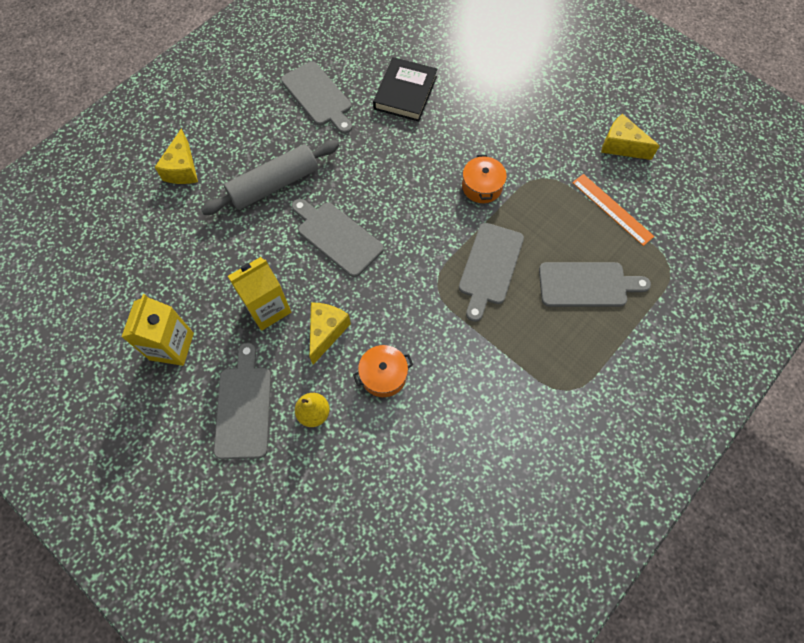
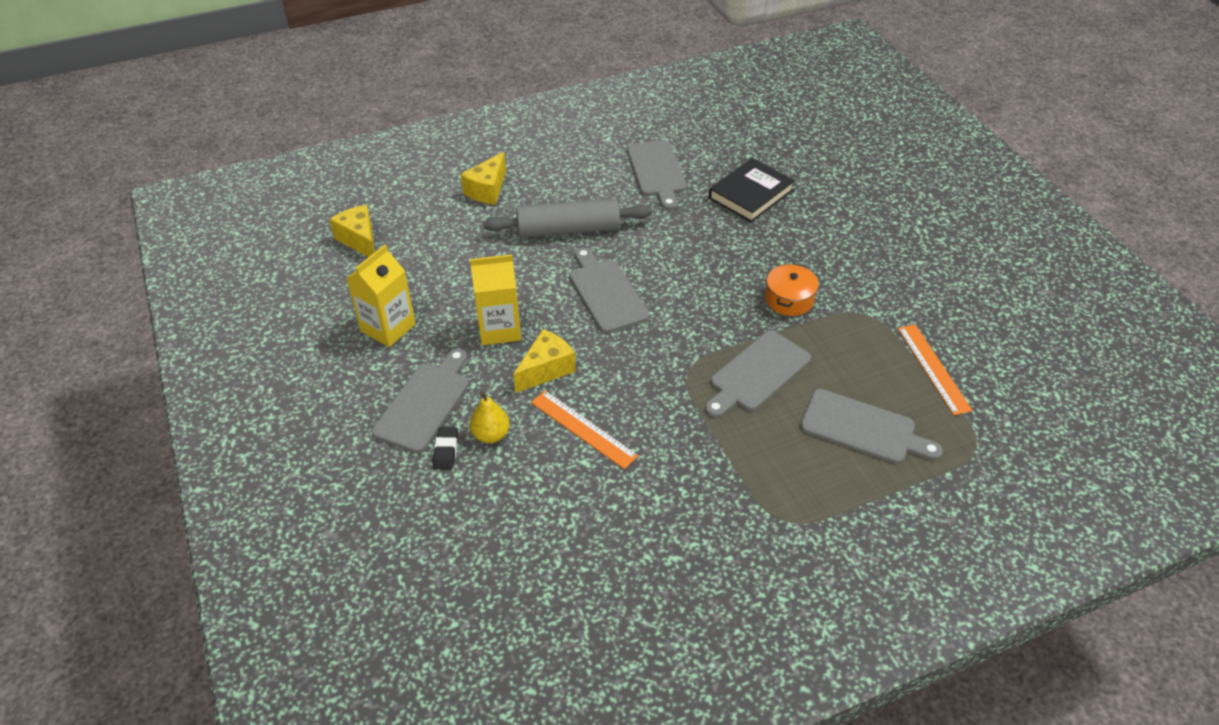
camera: 25 degrees right, 20 degrees down
(285, 444) = (446, 450): none -> black eraser
(383, 375) = (583, 429): orange pot -> orange ruler
(621, 146) = (976, 313): yellow cheese -> yellow cheese (359, 240)

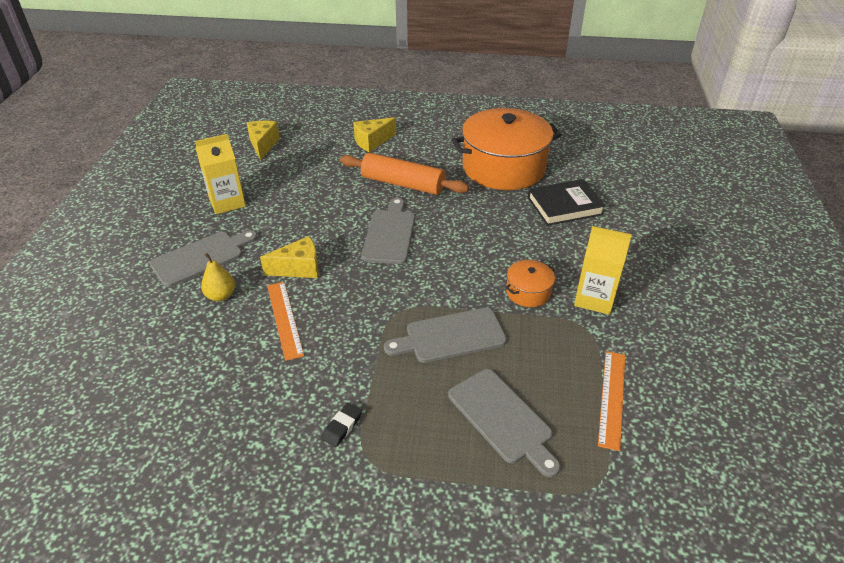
camera: 30 degrees right, 5 degrees down
(446, 450) = (183, 293): black eraser -> black eraser (342, 427)
(499, 329) = (294, 230): yellow carton -> yellow carton (594, 298)
(568, 229) = (403, 184): grey rolling pin -> orange rolling pin
(657, 172) = (503, 167): grey cutting board -> orange pot

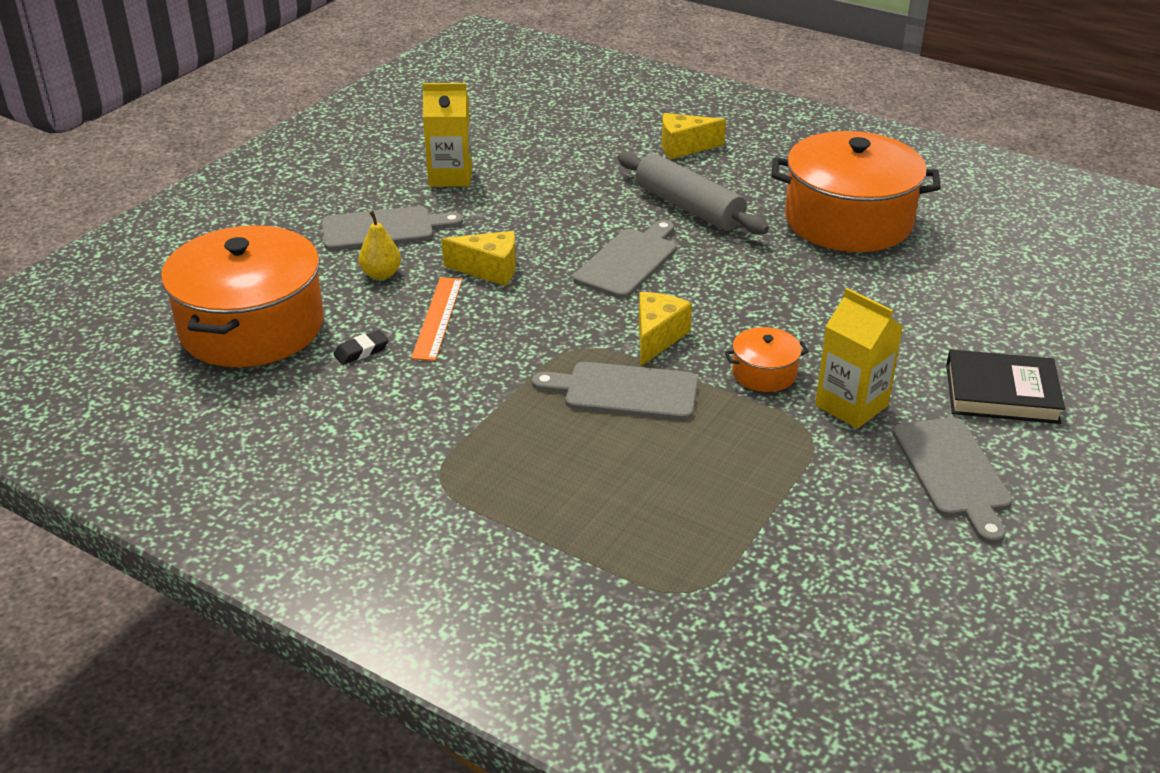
camera: 25 degrees right, 5 degrees down
(141, 373) = (252, 327): none -> orange pot
(263, 145) = (537, 120): yellow cheese -> yellow cheese (657, 337)
(342, 427) = (432, 441): black eraser -> black eraser (361, 351)
(403, 184) = (689, 207): orange rolling pin -> grey rolling pin
(502, 419) = (624, 492): grey cutting board -> grey cutting board (953, 473)
(564, 206) = (900, 288): black book -> black book (1001, 393)
(612, 398) = (783, 515): orange ruler -> none

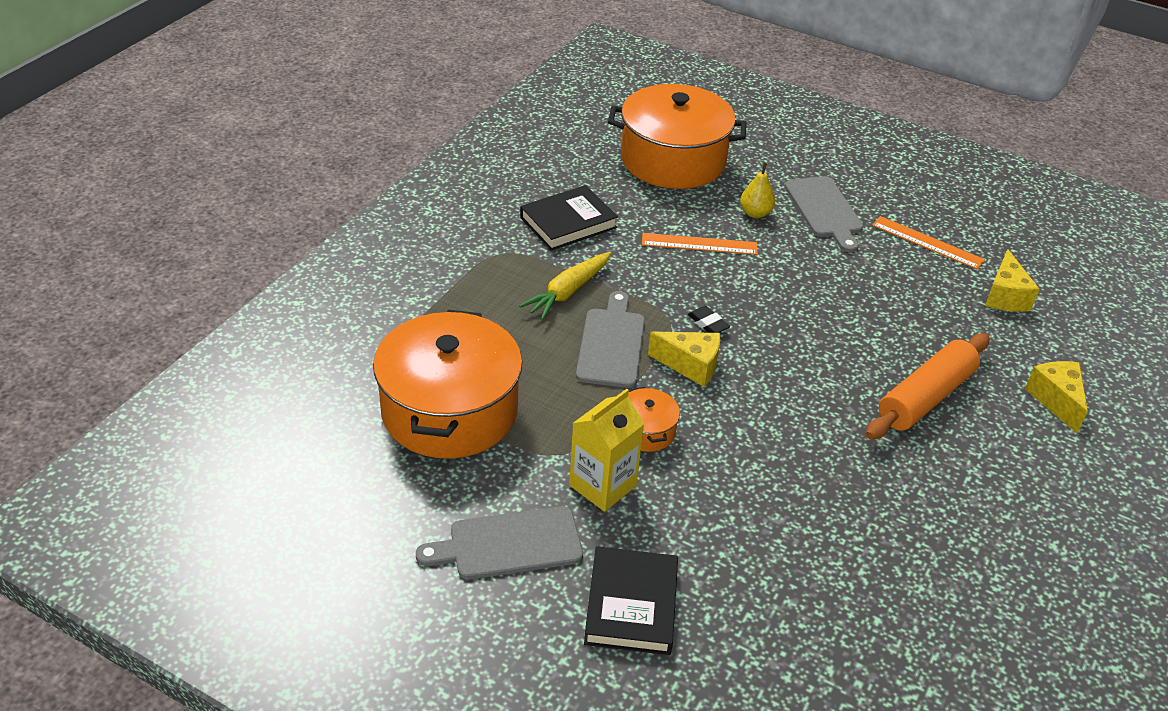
camera: 85 degrees right, 5 degrees up
(361, 351) = (649, 210): black eraser -> black eraser (708, 323)
(378, 419) = (568, 222): none -> black book
(450, 176) = (927, 242): yellow carton -> orange ruler
(489, 270) = (776, 269): yellow cheese -> yellow cheese (1005, 296)
(526, 422) = (568, 292): none -> yellow carrot
(629, 261) = (812, 352): grey cutting board -> none
(689, 207) = (925, 397): grey rolling pin -> orange rolling pin
(848, 220) = (941, 524): orange pot -> orange pot (449, 410)

